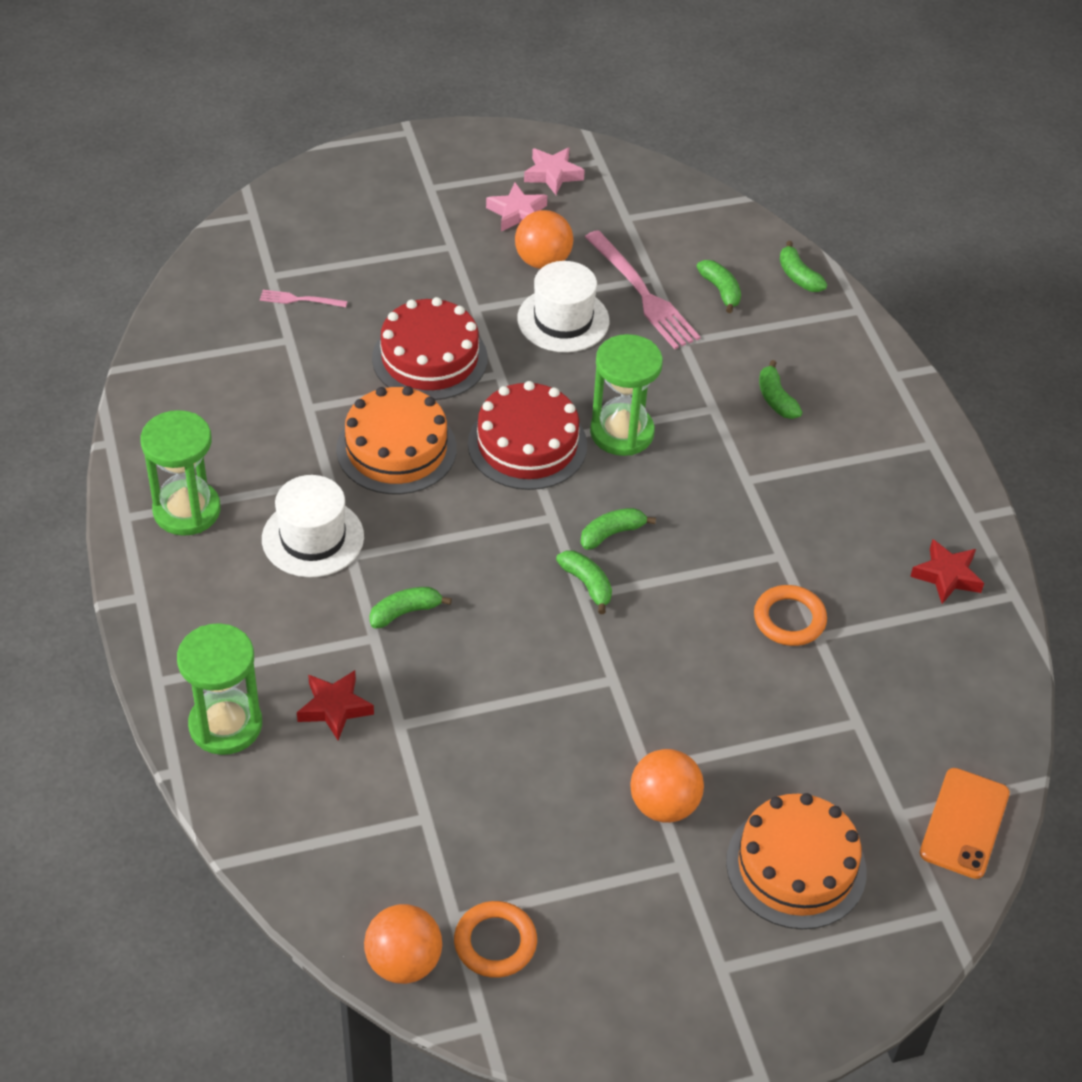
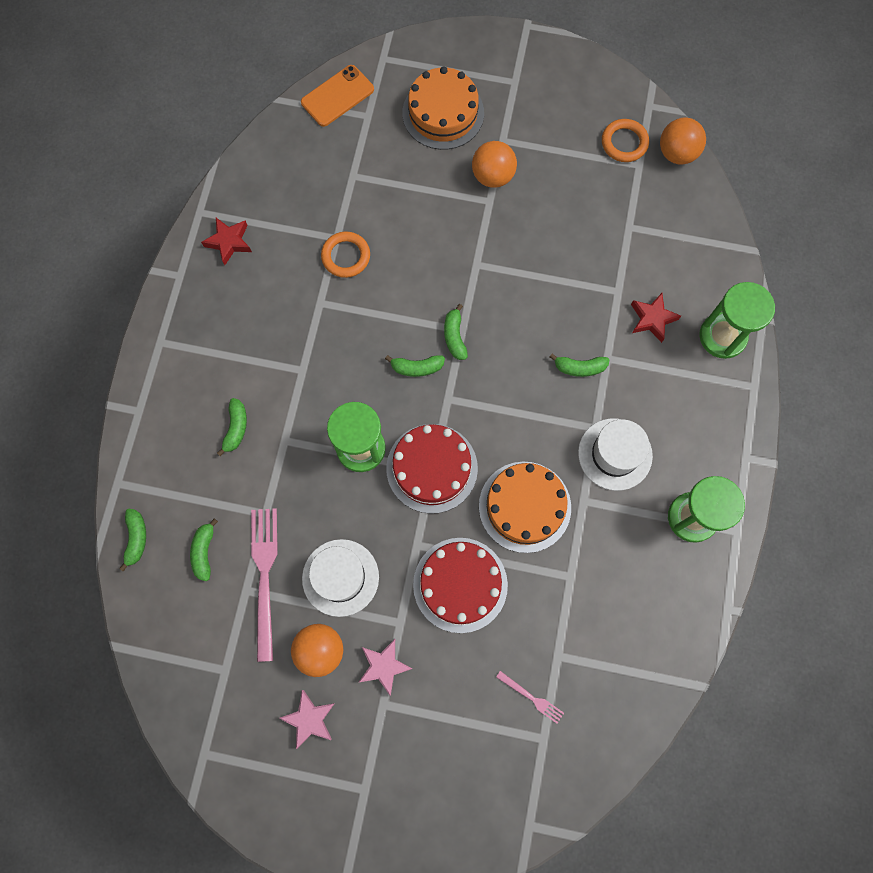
camera: 150 degrees left, 25 degrees up
(552, 174) = (253, 755): pink star -> pink star (384, 666)

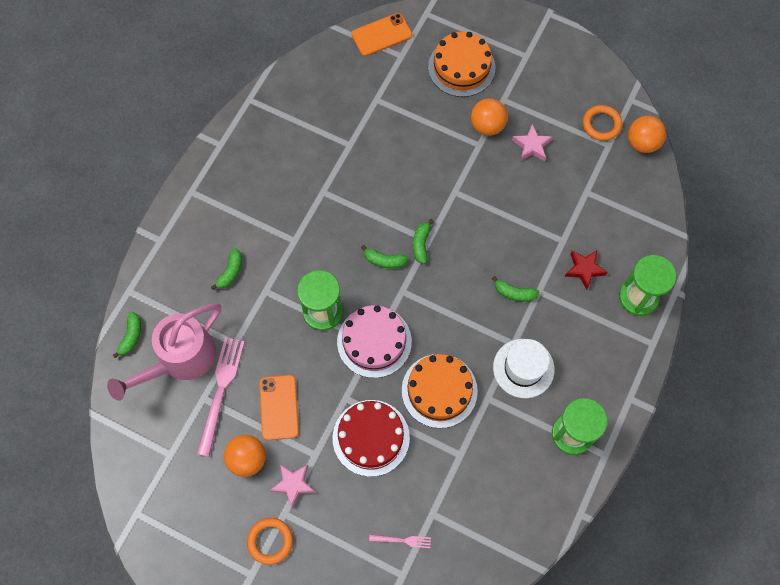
camera: 15 degrees right, 5 degrees down
(204, 552) = (180, 360): green banana -> pink watering can
(229, 242) = (265, 128): red star -> none
(309, 719) = (224, 509): pink star -> pink star (531, 146)
(340, 577) = (279, 407): white hat -> orange phone
(346, 256) = (353, 161): orange ring -> orange ring (270, 541)
(432, 468) = (374, 341): red cake -> pink cake
(531, 697) = (402, 540): pink fork -> pink fork turned 45 degrees counterclockwise

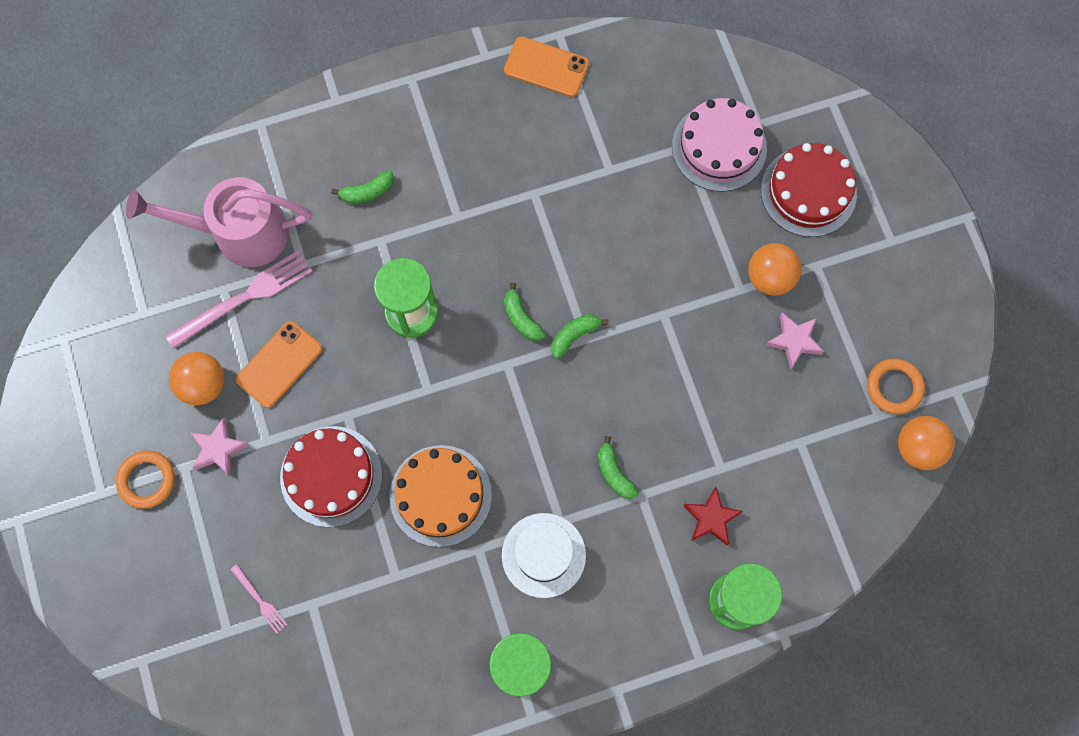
camera: 45 degrees right, 5 degrees up
(131, 336) = (219, 169): green banana -> none
(374, 341) = (429, 388): pink cake -> pink cake (719, 147)
(381, 35) = (761, 84): orange phone -> orange phone (546, 67)
(461, 67) = (808, 192): orange cake -> red cake

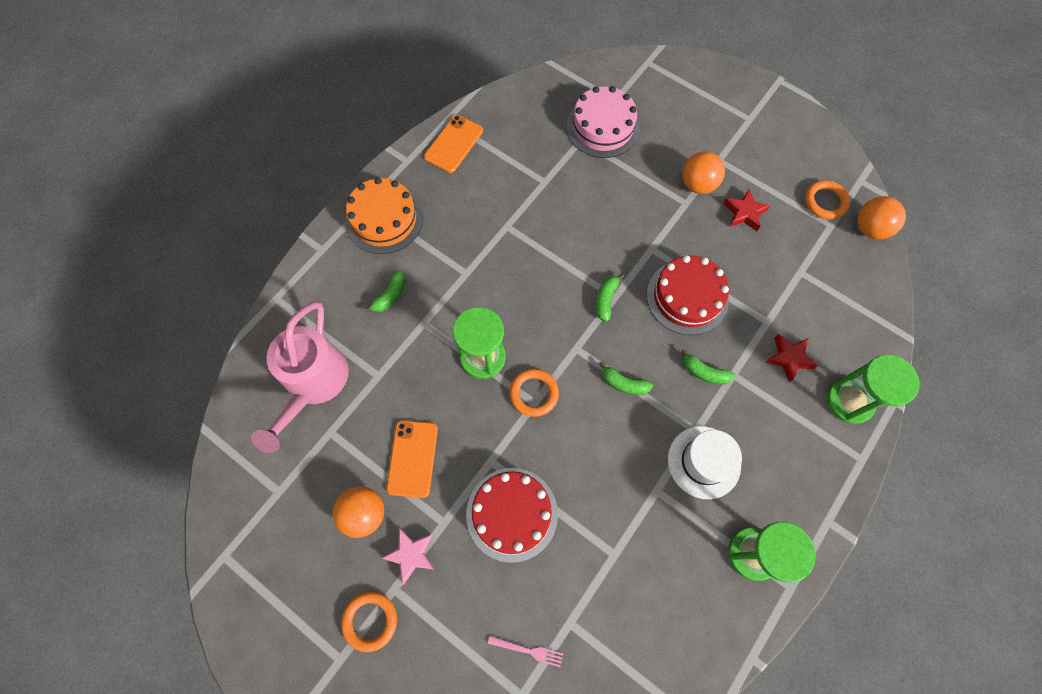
camera: 35 degrees left, 5 degrees down
(239, 233) = (313, 384): pink watering can -> pink watering can turned 45 degrees counterclockwise
(244, 298) = (351, 428): pink fork -> none
(433, 380) = (534, 393): none -> orange ring
(440, 495) = (601, 471): orange cake -> orange cake (384, 219)
(521, 318) = (561, 311): green banana -> green banana (624, 383)
(546, 67) = (454, 144): orange phone -> orange phone turned 45 degrees counterclockwise
(794, 341) = (744, 213): pink star -> red star
(808, 192) = (677, 120): red cake -> red cake (687, 297)

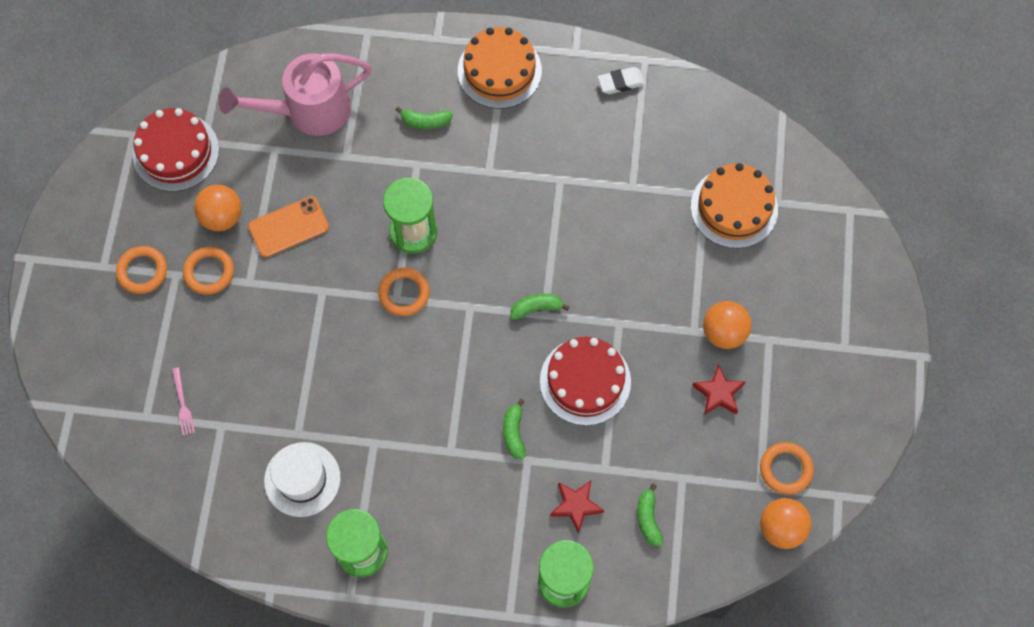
camera: 60 degrees right, 0 degrees up
(411, 555) = (209, 272): pink star -> orange ring
(454, 144) = (621, 82): orange phone -> white eraser
(512, 514) = (286, 332): red cake -> red cake (176, 152)
(602, 127) = (734, 208): pink cake -> orange cake
(624, 383) = (459, 366): green banana -> green banana (648, 519)
(704, 462) = (423, 472): white hat -> white hat (302, 479)

